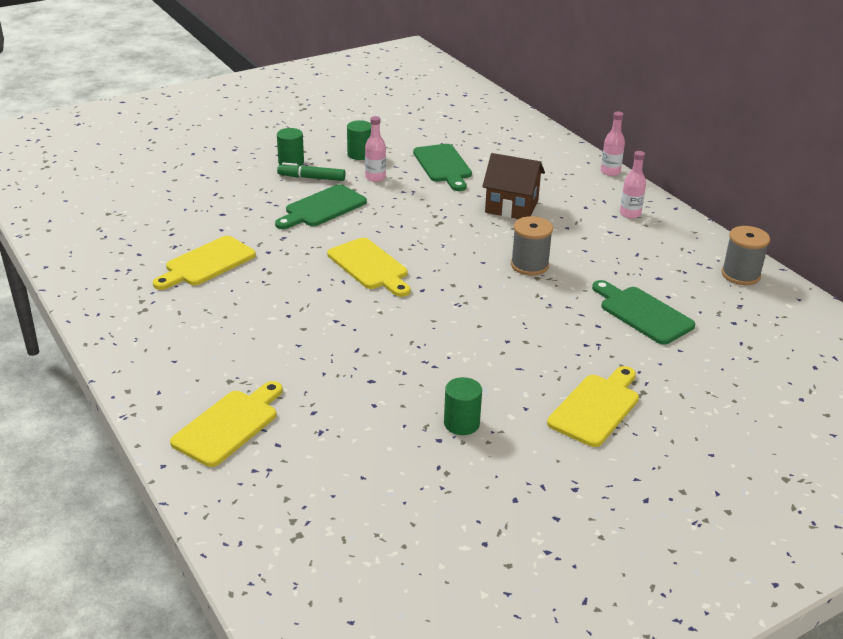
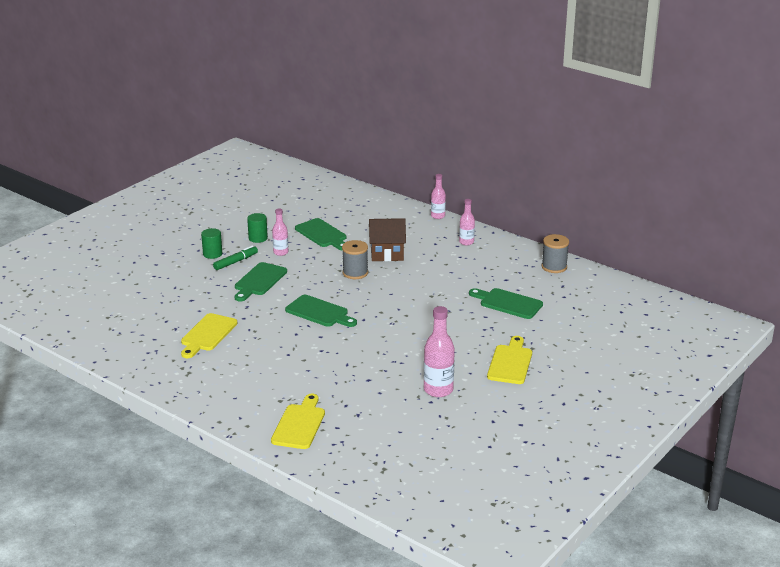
camera: 20 degrees left, 5 degrees down
(311, 178) = (236, 262): green marker -> green marker turned 150 degrees clockwise
(370, 266) = (319, 312): yellow cutting board -> green cutting board
(461, 423) = (438, 390): green cylinder -> pink bottle
(529, 265) = (422, 289): grey spool -> grey spool (355, 273)

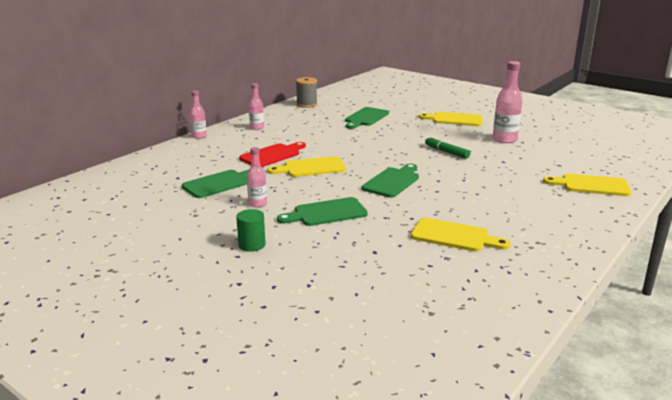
camera: 90 degrees left, 5 degrees down
(236, 262) = (277, 228): green marker -> green marker (446, 152)
(258, 238) = (216, 218): green cylinder -> none
(259, 281) = (326, 213): green cutting board -> green cutting board turned 135 degrees clockwise
(355, 273) = (311, 168): grey spool -> yellow cutting board
(387, 253) = (272, 155): brown house -> red cutting board

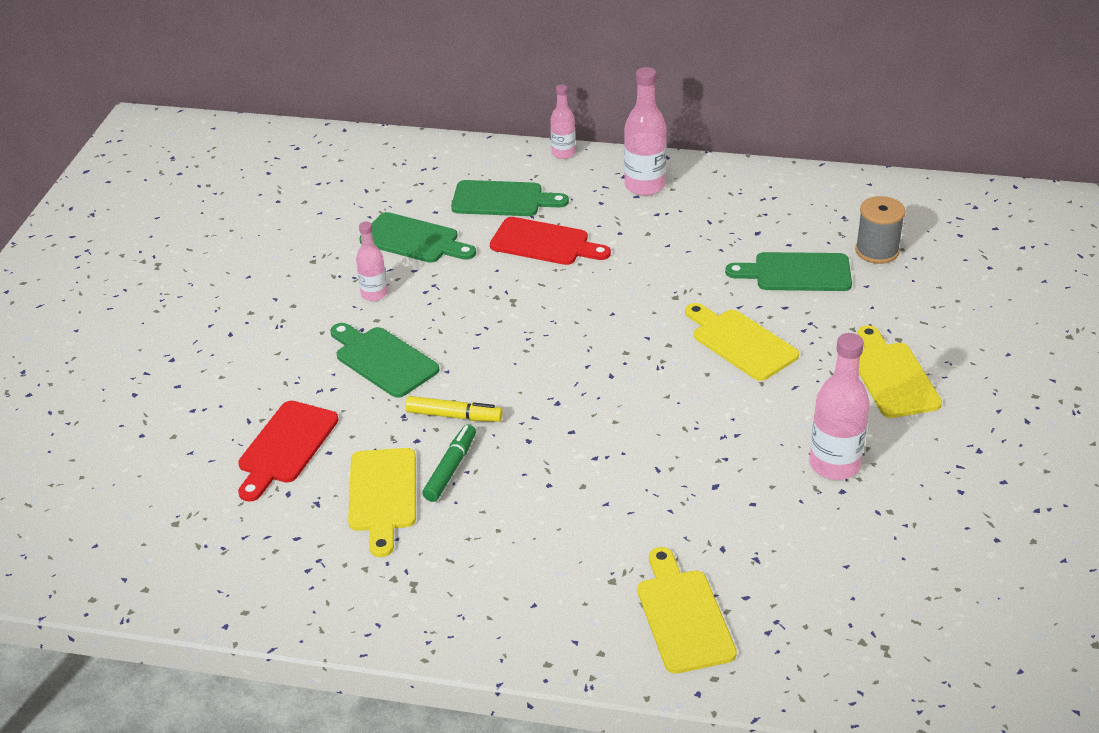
camera: 65 degrees right, 15 degrees up
(252, 245) = (261, 333): green cylinder -> none
(257, 127) = (644, 186): pink bottle -> pink bottle, size x1.66
(306, 104) = (804, 189): grey spool -> grey spool (877, 251)
(311, 168) = (525, 294): yellow cutting board -> yellow cutting board (741, 342)
(382, 258) = (285, 446): none -> red cutting board
(392, 181) = (531, 386): green cutting board -> green cutting board (502, 200)
(399, 204) = (454, 416): none -> yellow marker
(446, 152) = (705, 409): green marker -> green marker (450, 469)

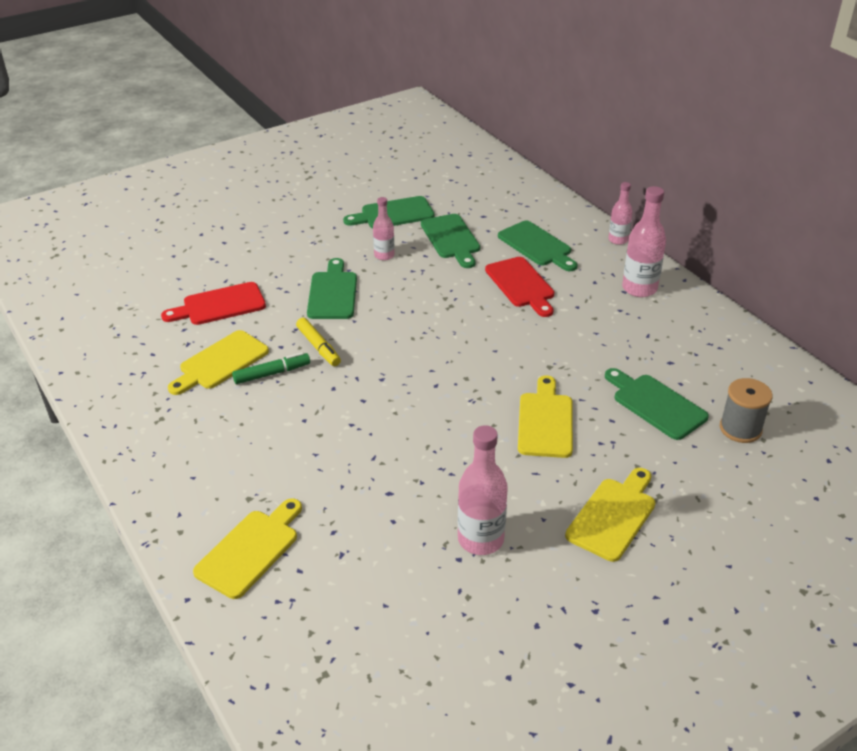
camera: 45 degrees right, 0 degrees up
(316, 249) = (393, 214): none -> green cutting board

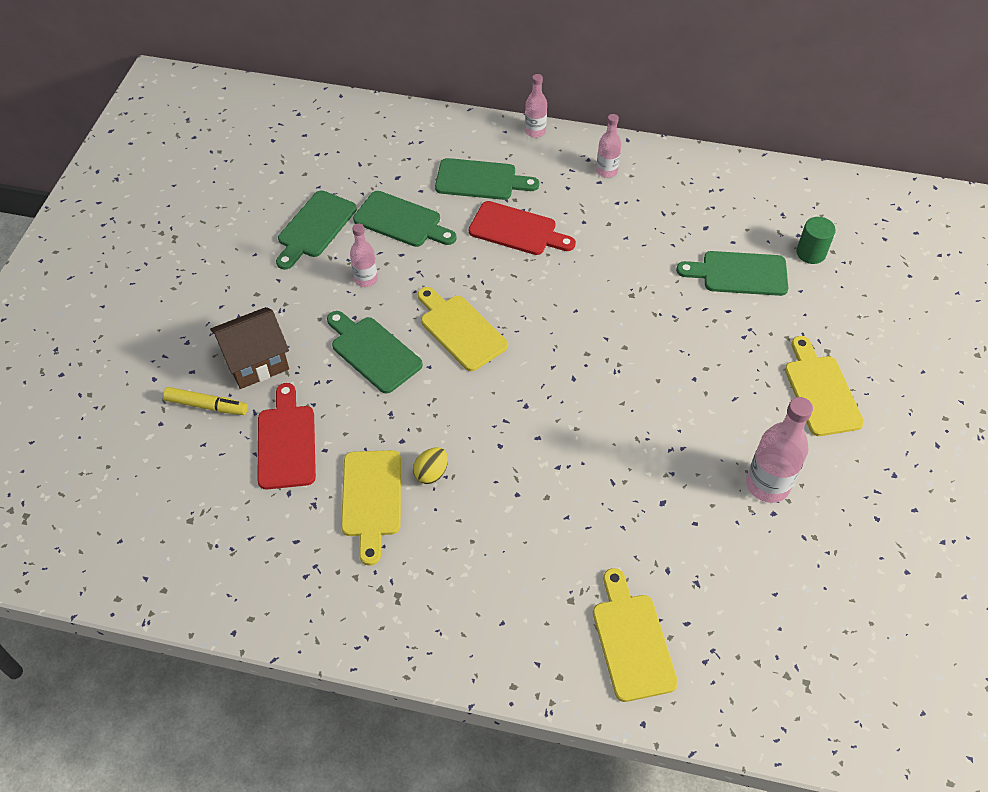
camera: 45 degrees left, 15 degrees up
(219, 305) = (287, 442): red cutting board -> red cutting board turned 150 degrees clockwise
(262, 258) = (256, 362): none -> brown house
(272, 373) = (431, 473): green marker -> yellow egg
(318, 347) = (435, 416): yellow marker -> yellow marker (207, 406)
(545, 421) = (688, 348): yellow cutting board -> yellow cutting board (460, 330)
(639, 288) = (606, 171): pink bottle -> pink bottle, size x0.60
(740, 429) = (811, 253): grey spool -> green cylinder

